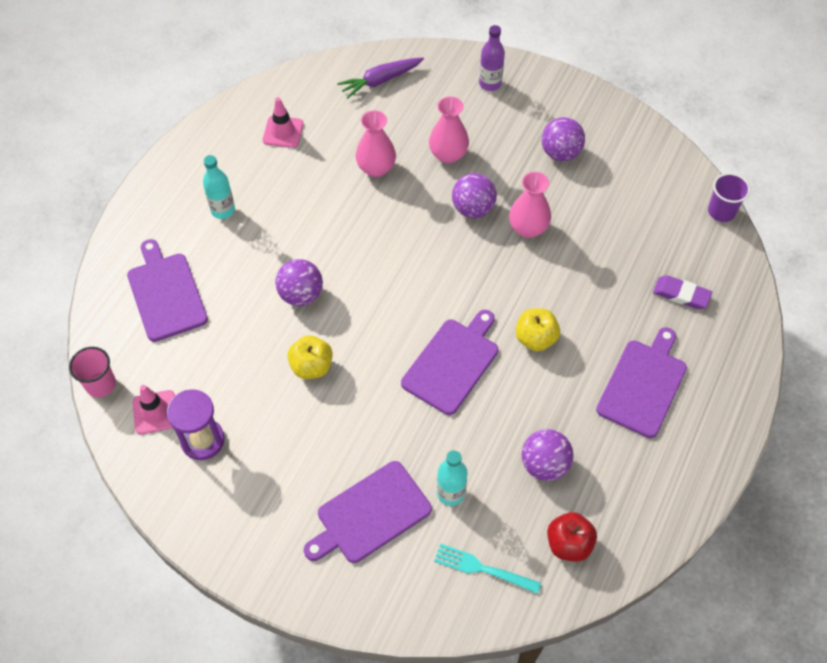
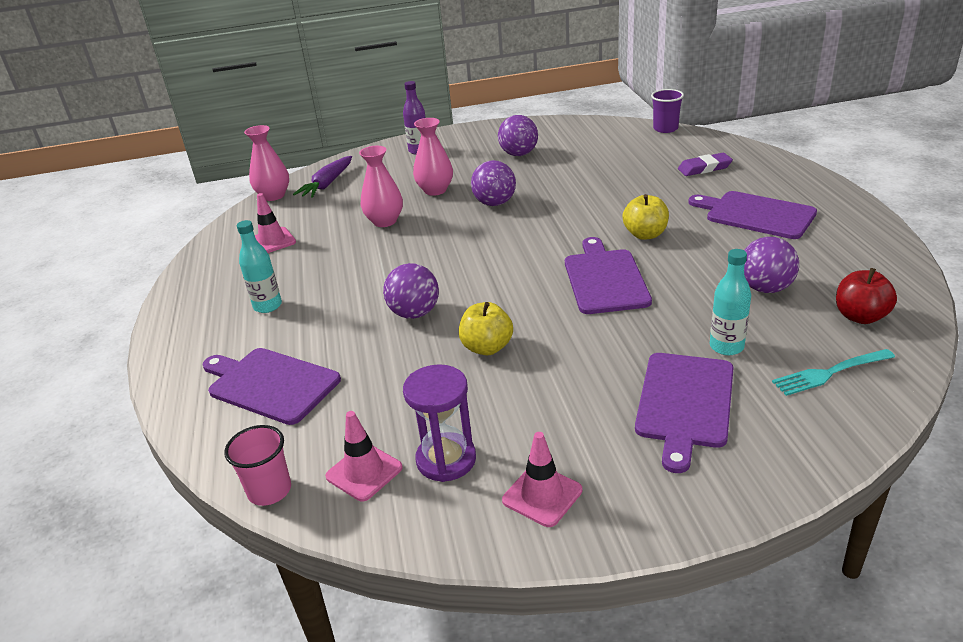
camera: 35 degrees left, 25 degrees down
(224, 509) = (542, 495): none -> pink traffic cone
(528, 228) = (551, 192): pink vase -> pink vase (274, 196)
(643, 385) = (756, 214): purple cutting board -> purple cutting board turned 45 degrees counterclockwise

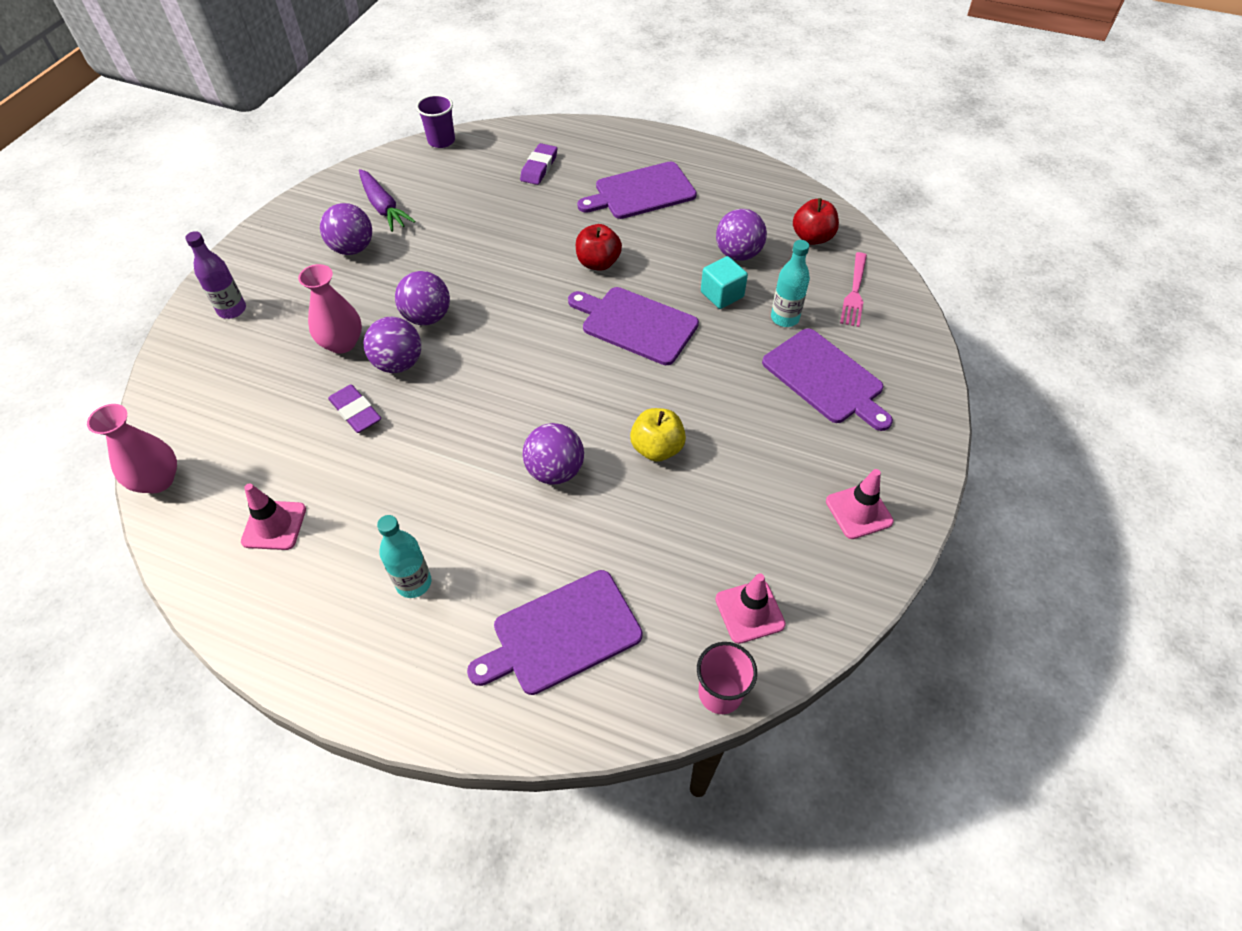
camera: 60 degrees left, 20 degrees up
(327, 184) = (199, 420): purple carrot -> purple carrot (383, 207)
(385, 221) = (355, 412): pink vase -> purple eraser
(442, 214) = (398, 363): none -> purple ball
(446, 459) = (777, 549): purple hourglass -> none
(645, 234) = (598, 263): yellow apple -> red apple
(702, 302) = (722, 294): none -> turquoise cube
(829, 373) = (854, 292): turquoise fork -> pink fork

